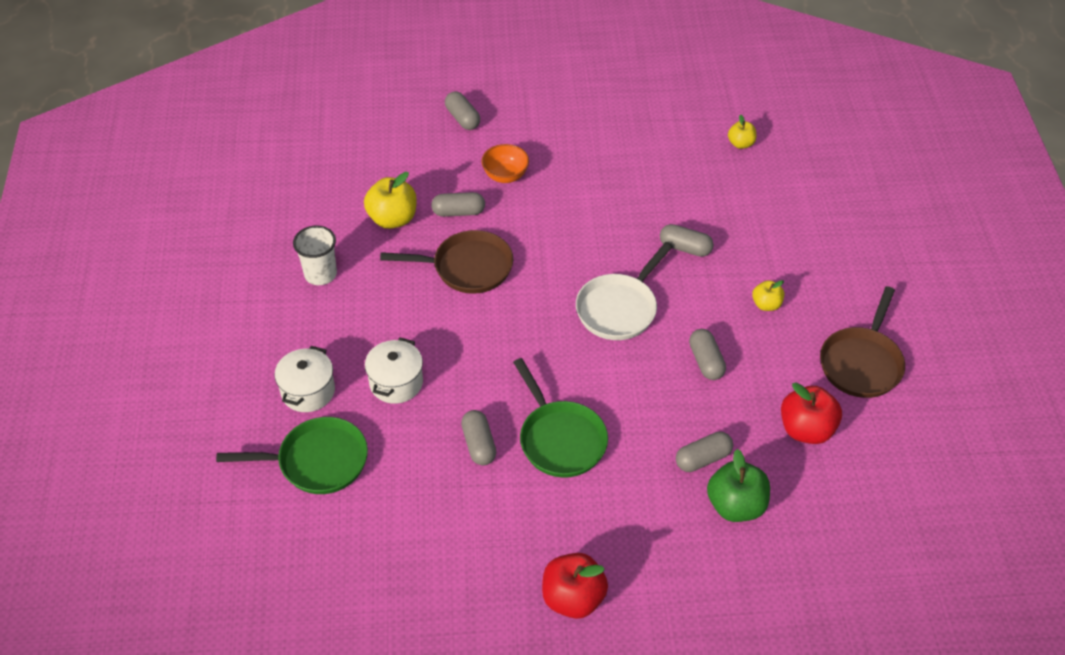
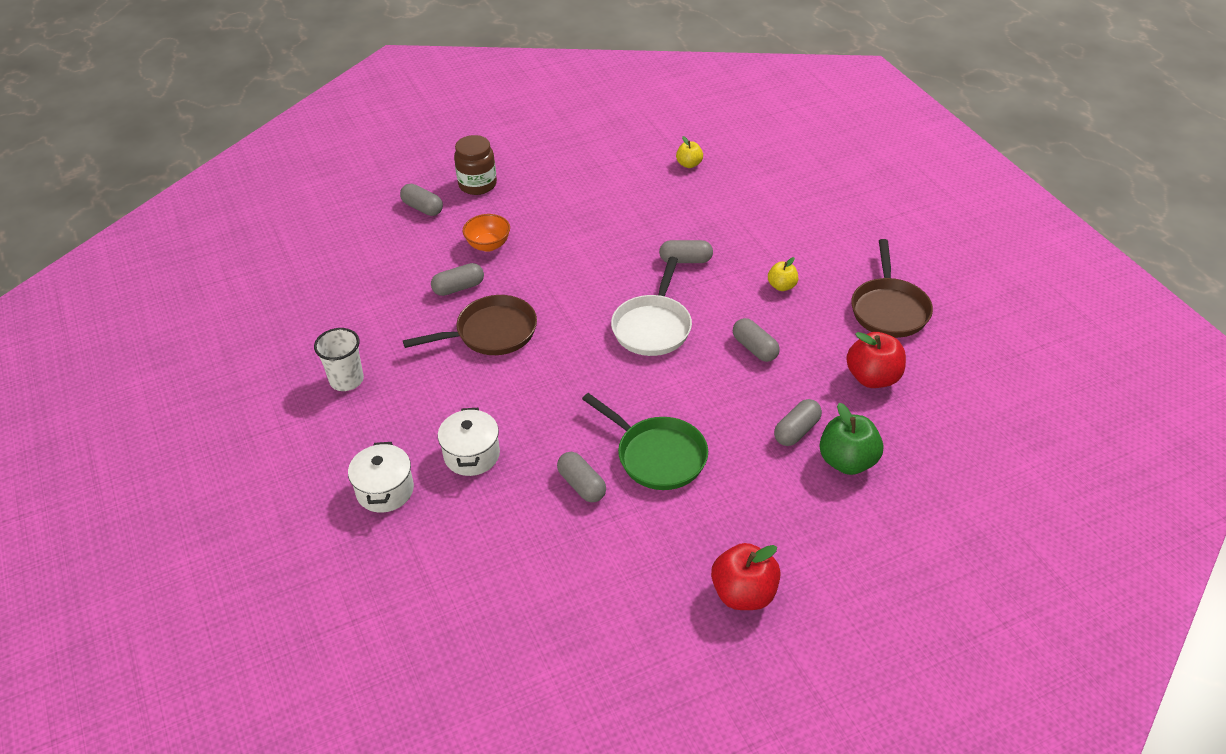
camera: 20 degrees left, 5 degrees down
(317, 461) = (426, 553): green pan -> none
(392, 219) = (396, 311): yellow apple -> none
(524, 108) = (477, 184): none -> brown jar

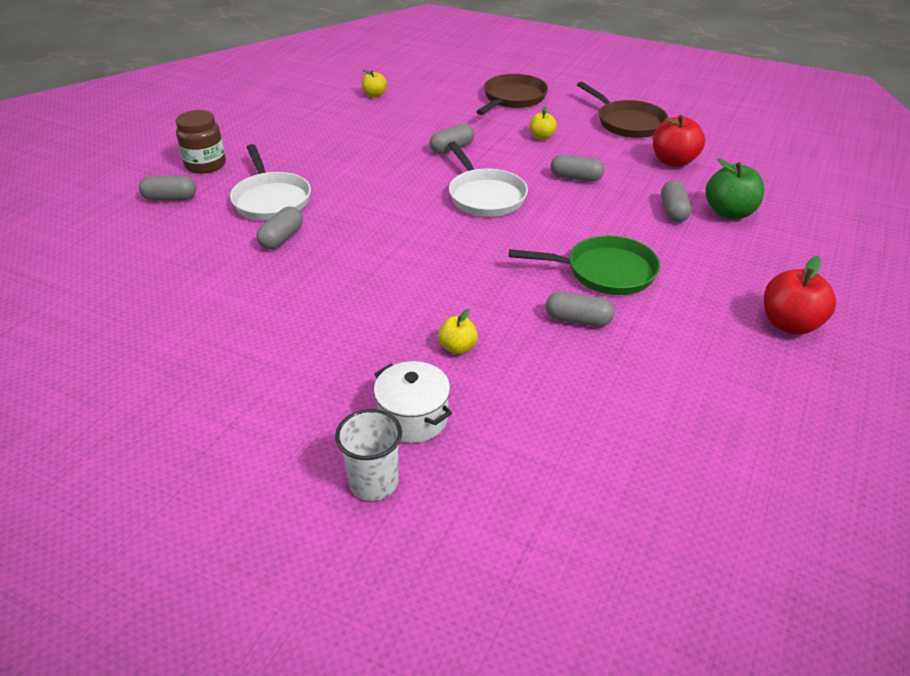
camera: 40 degrees left, 5 degrees down
(346, 380) = (256, 353): white cup -> white cup (374, 483)
(472, 455) = (457, 347): white pot -> yellow apple
(488, 245) = (271, 199): orange bowl -> white pan
(491, 333) = (355, 255): brown pan -> brown pan (513, 98)

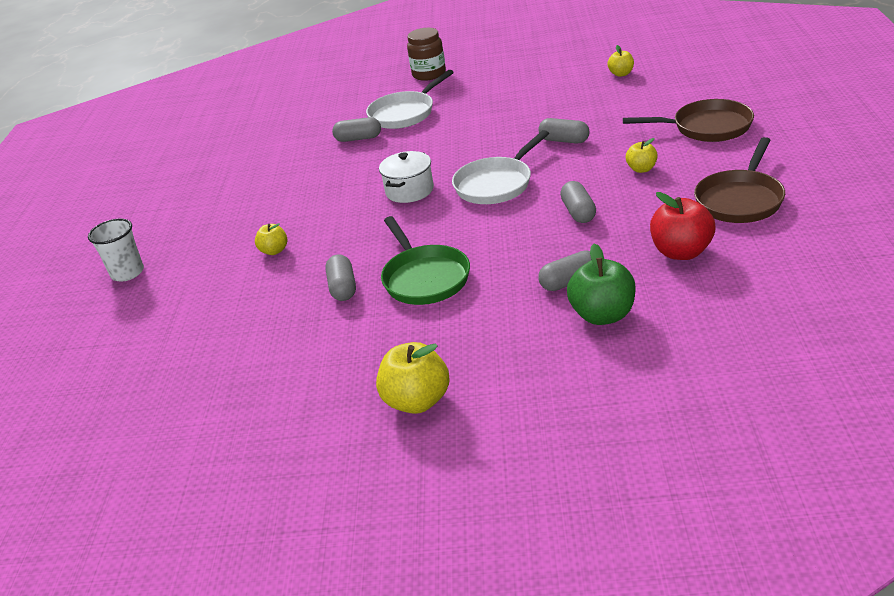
camera: 70 degrees right, 5 degrees down
(170, 198) = (374, 85): grey capsule -> none
(413, 418) = (191, 263): white pot -> white pot (409, 191)
(789, 324) = (417, 401): red apple -> yellow apple

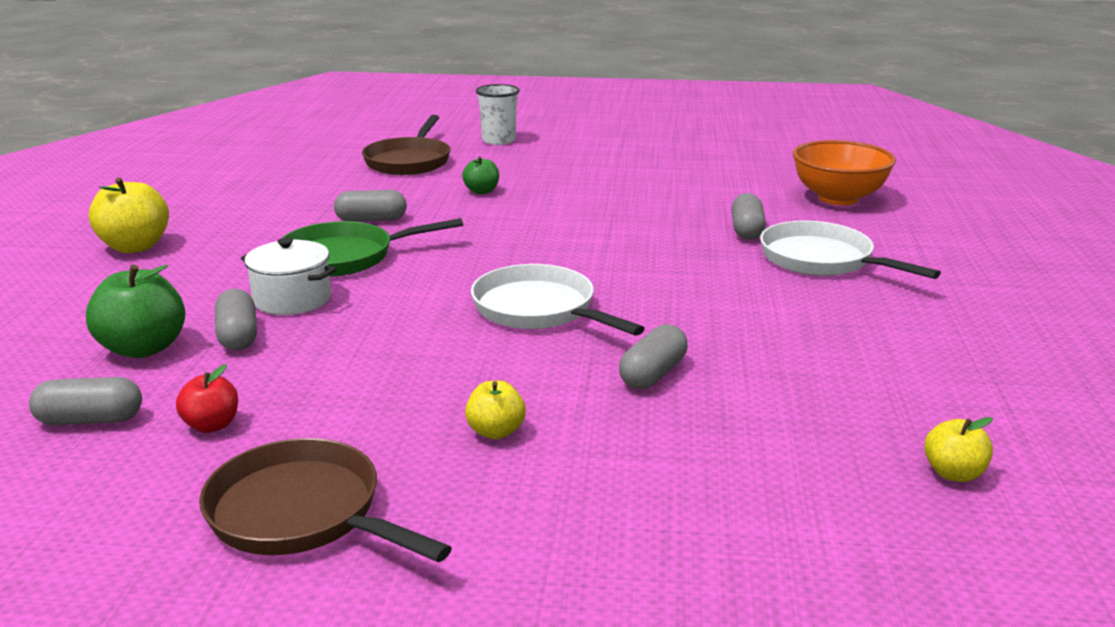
camera: 90 degrees right, 10 degrees down
(274, 251) = (481, 191): yellow apple -> green apple
(299, 117) = (838, 198): none -> orange bowl
(409, 191) = (566, 256): white pot -> white pot (292, 299)
(429, 74) = (985, 282): brown jar -> none
(578, 212) = (404, 360): grey capsule -> grey capsule (90, 420)
(681, 252) = (212, 425): red apple -> red apple, size x0.57
(707, 127) = (621, 537): brown pan -> brown pan (409, 161)

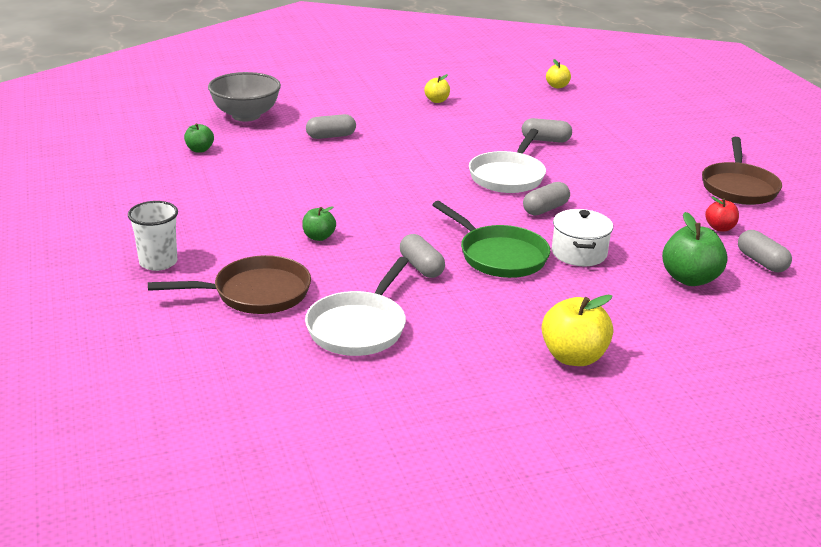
camera: 115 degrees left, 5 degrees up
(238, 336) = (640, 254): grey capsule -> grey capsule (545, 209)
(495, 431) = (635, 163): yellow apple -> yellow apple (437, 101)
(736, 170) = (199, 150): none -> green apple
(822, 260) = (364, 115): white pan -> white pan (359, 327)
(838, 198) = (246, 115): orange bowl -> grey bowl

